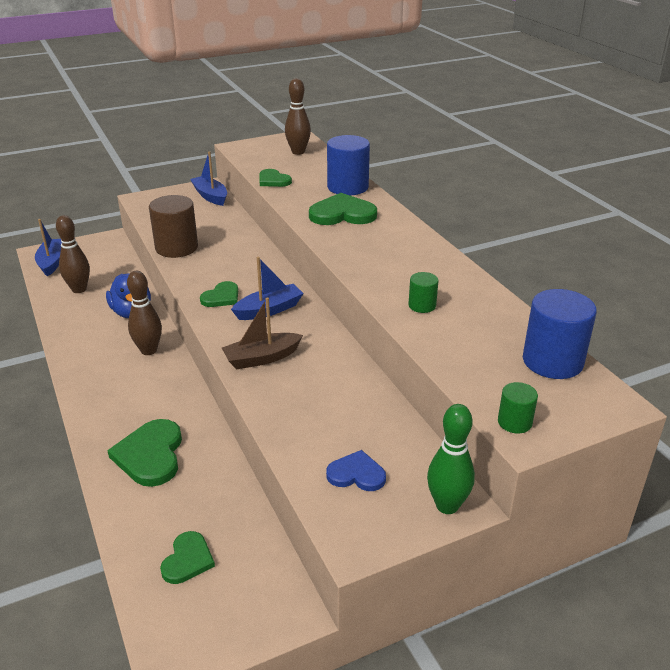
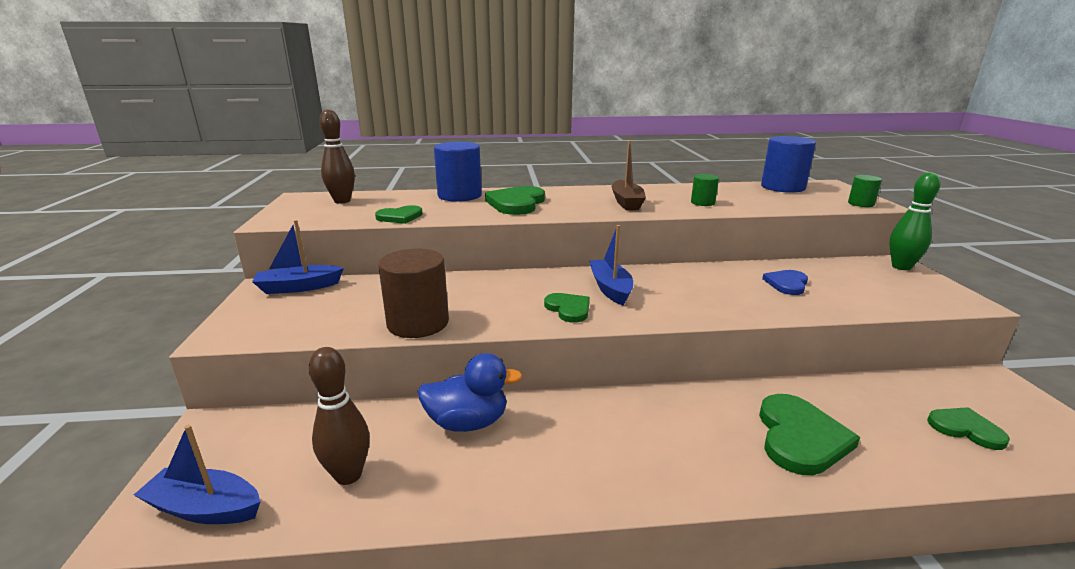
camera: 70 degrees left, 10 degrees down
(149, 350) = (575, 416): brown bowling pin -> none
(150, 455) = (800, 437): green heart -> green heart turned 90 degrees counterclockwise
(261, 358) = (703, 303): brown boat -> brown boat (626, 202)
(356, 474) = (878, 289): blue heart -> blue heart (787, 284)

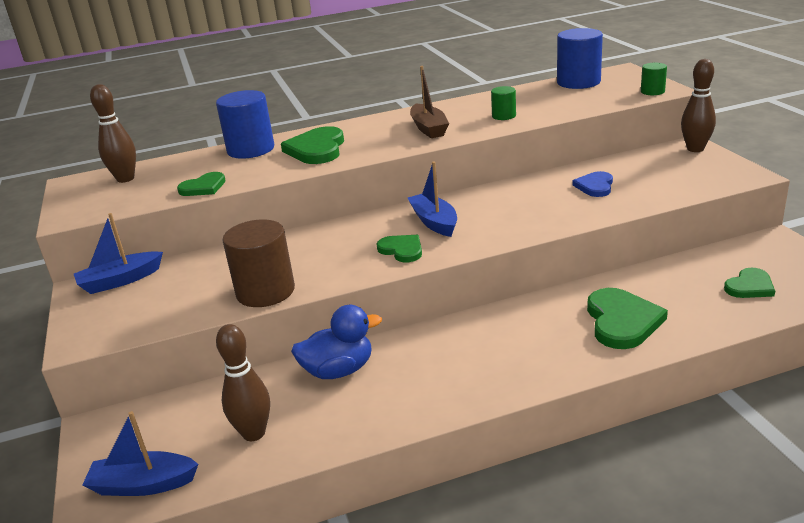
camera: 10 degrees left, 5 degrees up
(901, 267) = (695, 149): green bowling pin -> brown bowling pin
(965, 429) = (750, 286): green heart -> green heart turned 120 degrees clockwise

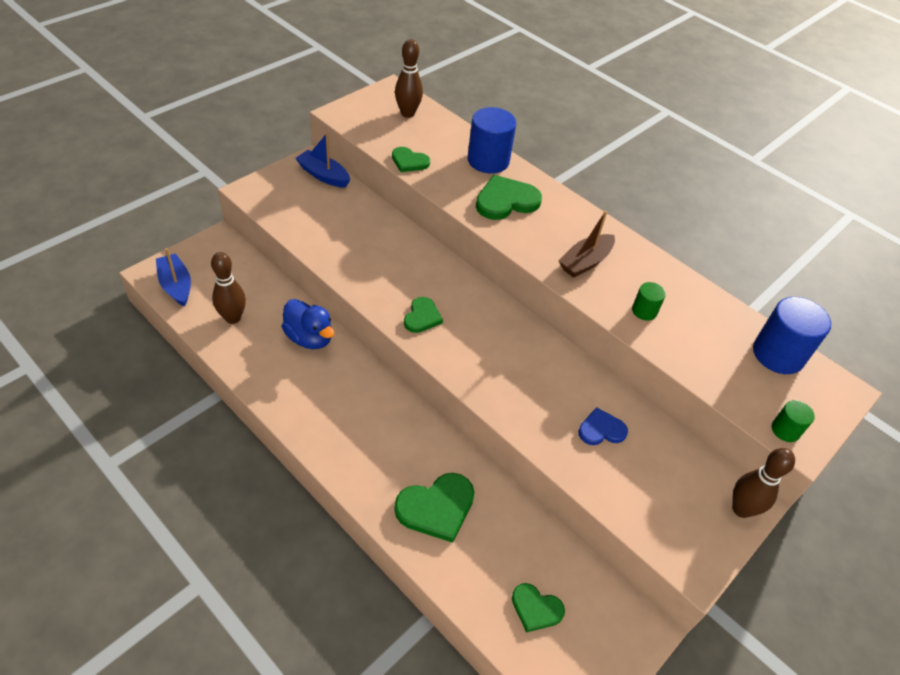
camera: 55 degrees right, 20 degrees up
(265, 291) = (334, 257): brown cylinder -> none
(434, 222) = (477, 324): blue boat -> none

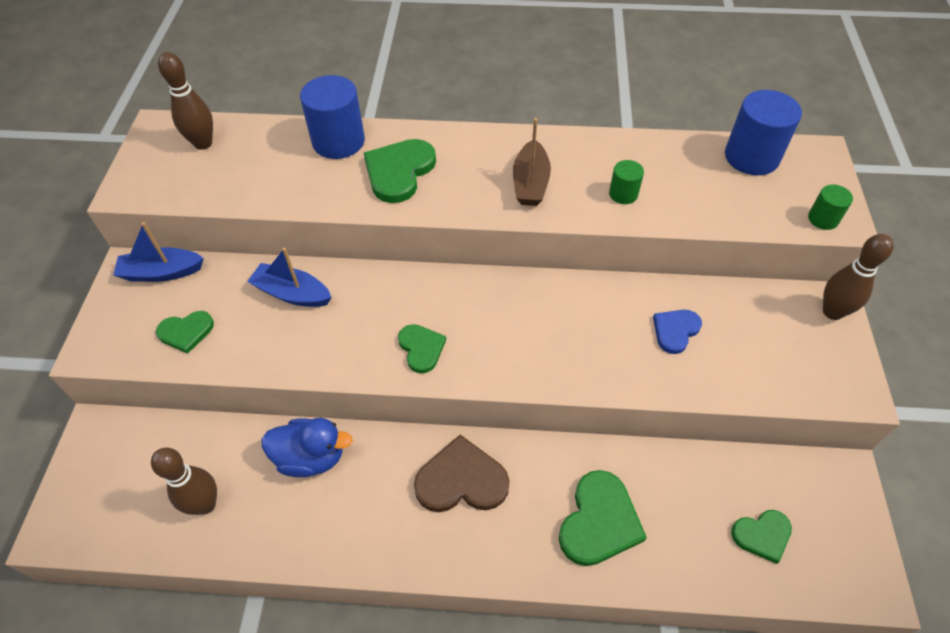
camera: 35 degrees left, 5 degrees up
(176, 285) = (98, 522): blue boat -> blue boat (292, 293)
(379, 417) = (461, 480): none -> brown heart
(409, 161) = (261, 195): green heart -> green heart (186, 332)

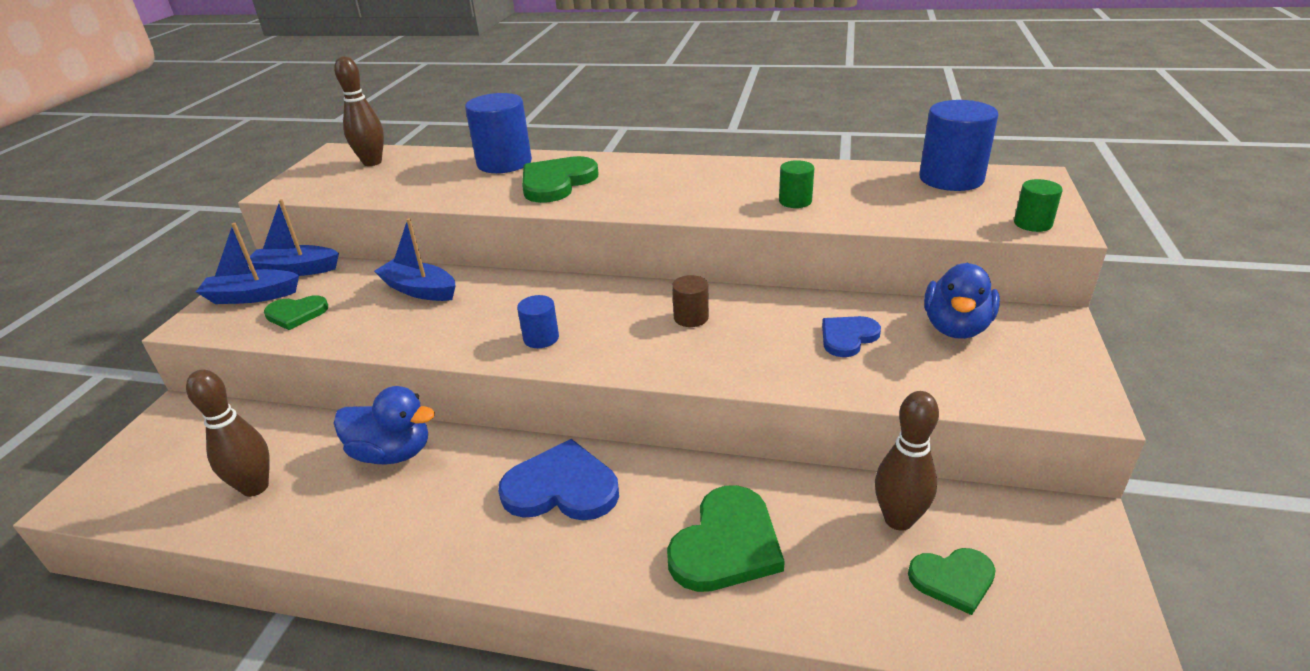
camera: 10 degrees right, 20 degrees down
(133, 311) = (252, 296): none -> blue boat
(421, 348) = (541, 338): green heart -> blue cylinder
(461, 480) = (561, 487): brown heart -> blue heart
(530, 183) = (693, 192): brown boat -> none
(543, 315) = (691, 317): none -> brown cylinder
(758, 314) = (956, 327): none -> blue duck
(832, 312) = (1054, 330): brown bowling pin -> brown bowling pin (898, 519)

